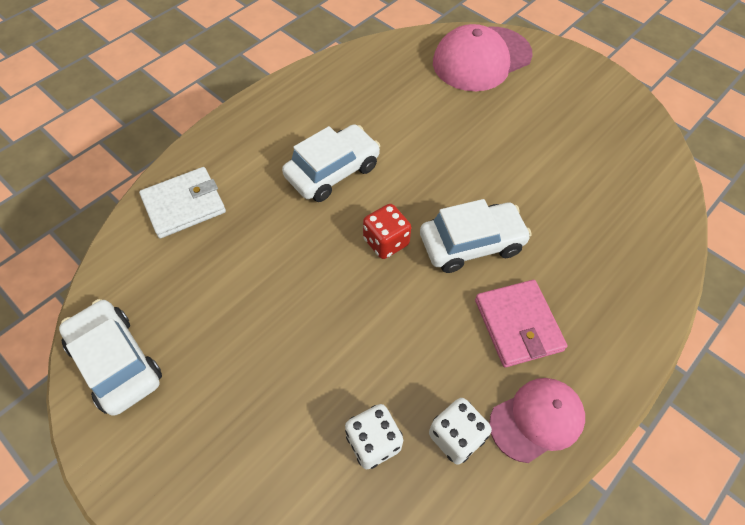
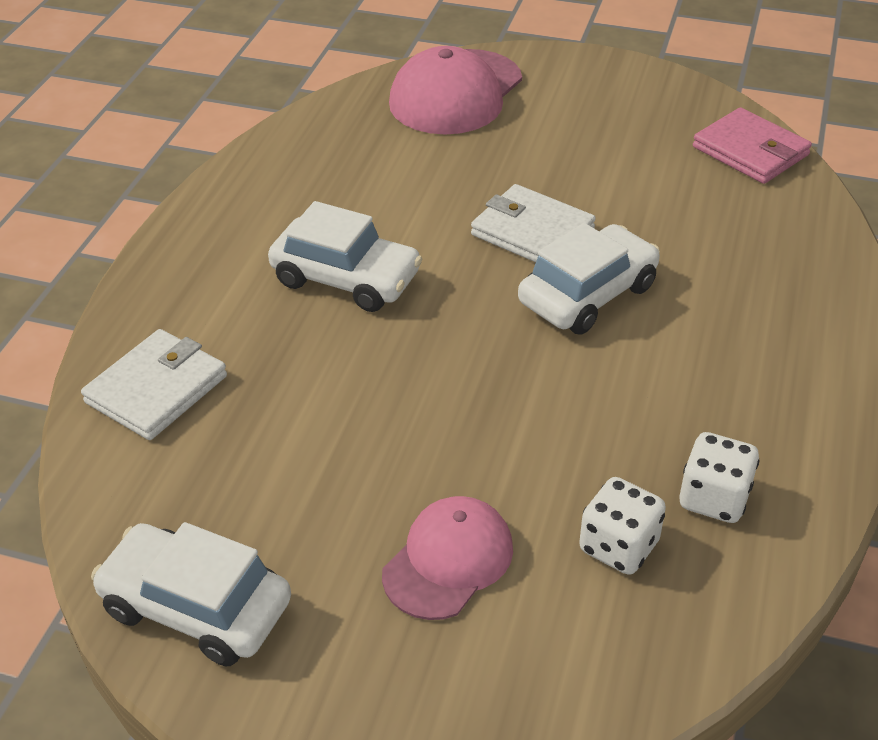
camera: 25 degrees left, 15 degrees down
(332, 171) = (346, 278): white car -> white car turned 90 degrees clockwise
(386, 242) = (477, 331): red dice -> none
(465, 182) = (532, 232): none -> white wallet
(518, 325) = (704, 357): pink wallet -> pink wallet (750, 151)
(537, 419) = (793, 443): pink cap -> pink cap (448, 561)

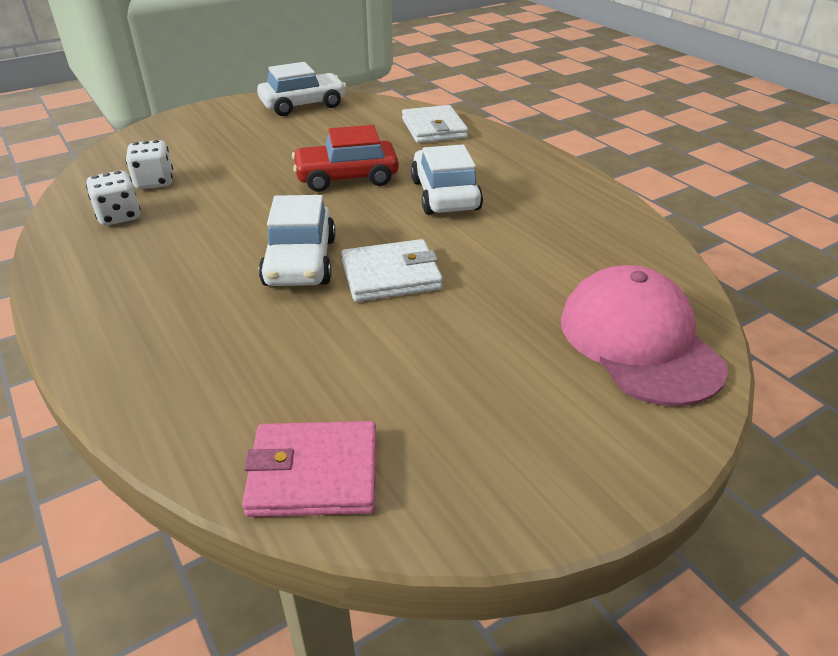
camera: 130 degrees right, 5 degrees down
(346, 278) = (444, 195): white car -> white car turned 105 degrees clockwise
(393, 375) = (346, 178): none -> red car
(448, 561) = (227, 148): pink cap -> none

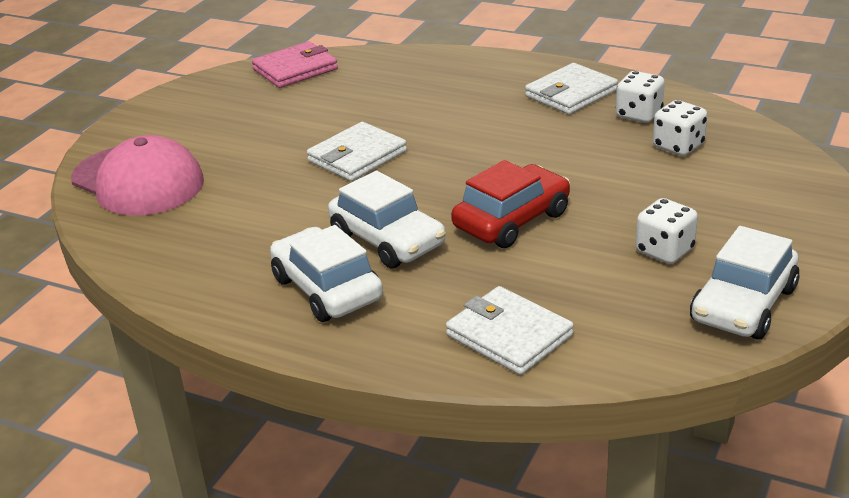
camera: 150 degrees right, 5 degrees down
(116, 261) = (571, 93): none -> white wallet
(292, 134) = (664, 251): none -> white dice
(300, 262) = (439, 140): white car -> white car (327, 289)

